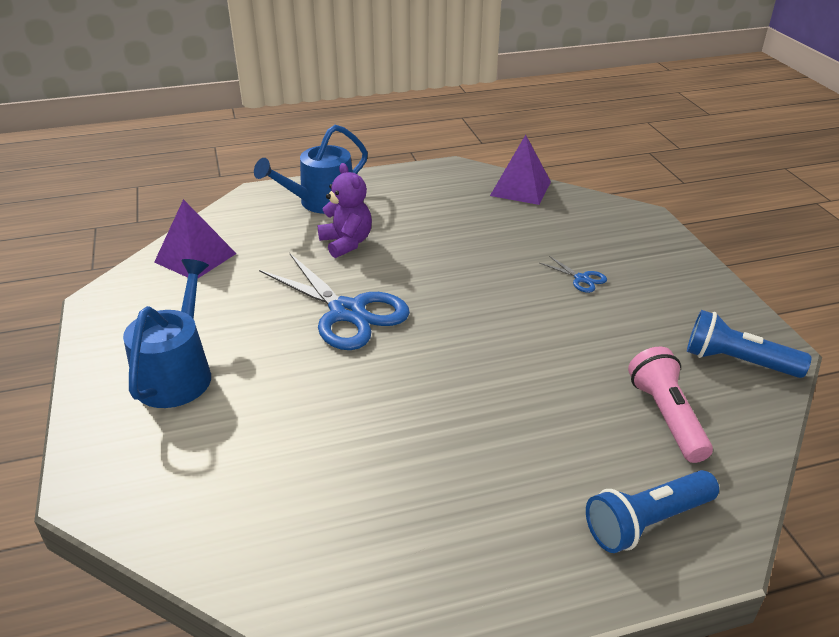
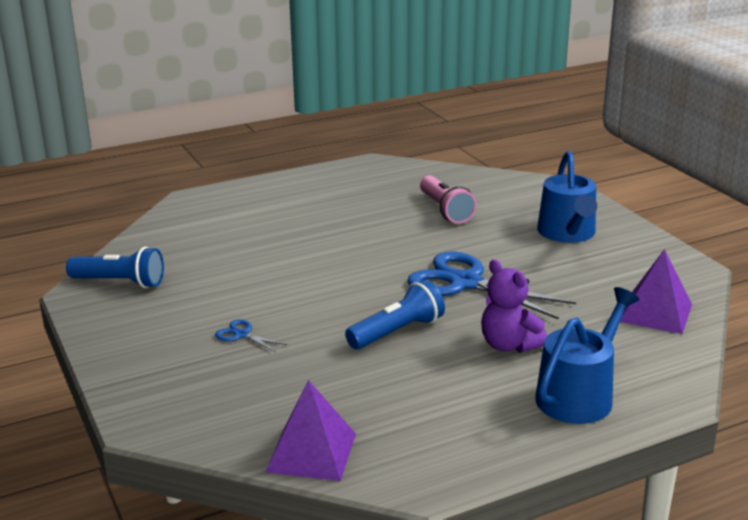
camera: 170 degrees right, 10 degrees down
(646, 522) = (226, 203): blue flashlight -> blue flashlight (397, 332)
(666, 416) = (195, 246): pink flashlight -> pink flashlight (445, 210)

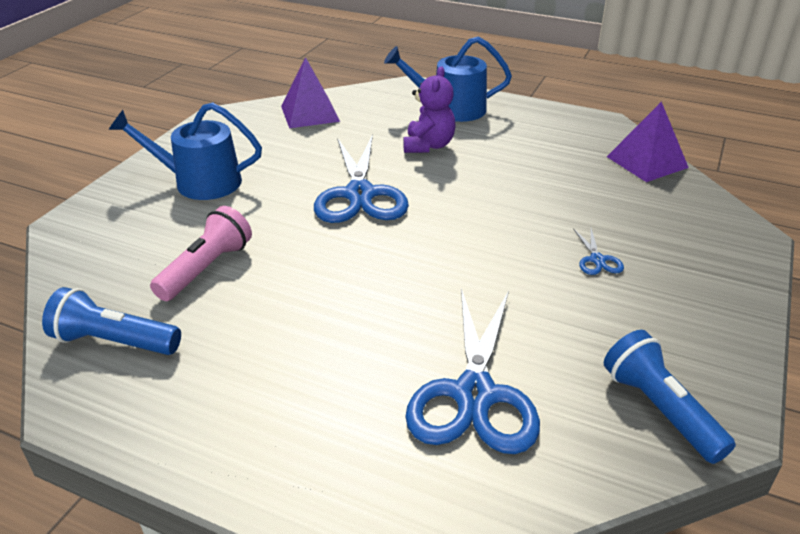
camera: 130 degrees left, 10 degrees up
(220, 242) = (474, 394): none -> blue scissors
(397, 332) = (477, 192): blue flashlight -> blue flashlight (114, 341)
(567, 233) = (200, 182): blue watering can -> blue watering can turned 135 degrees counterclockwise

